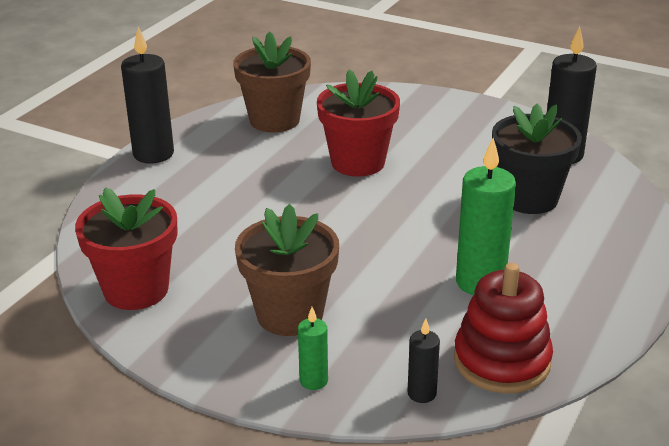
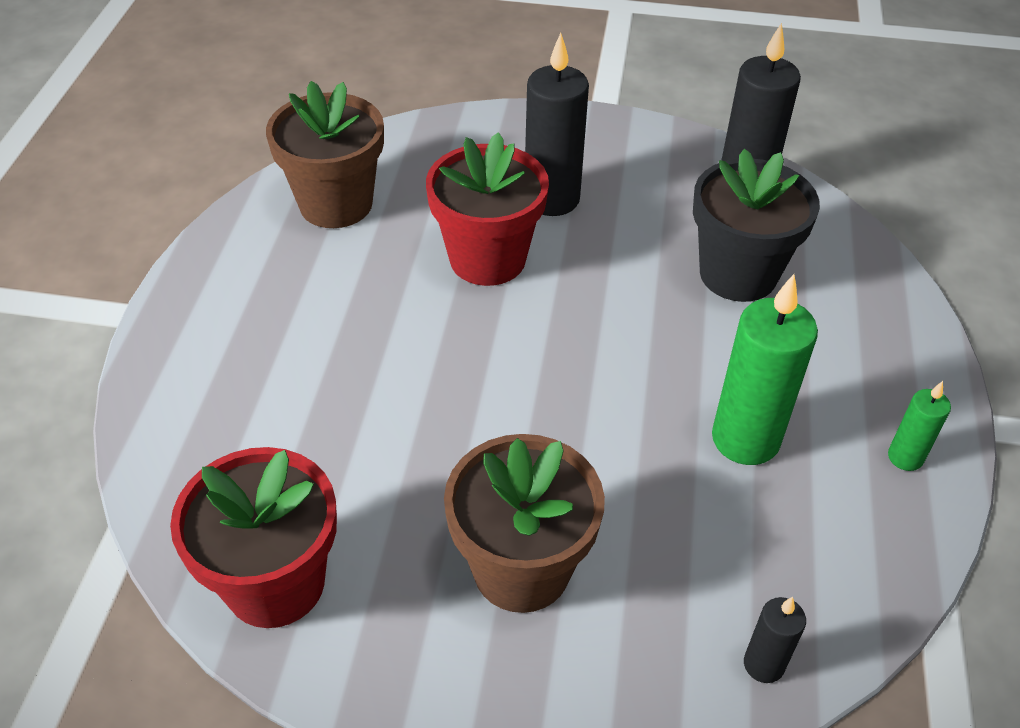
camera: 20 degrees left, 15 degrees up
(153, 154) = (184, 306): black candle -> black candle (551, 199)
(313, 381) = (611, 686): green candle -> green candle (905, 457)
(501, 361) = (836, 573): red stacking toy -> none

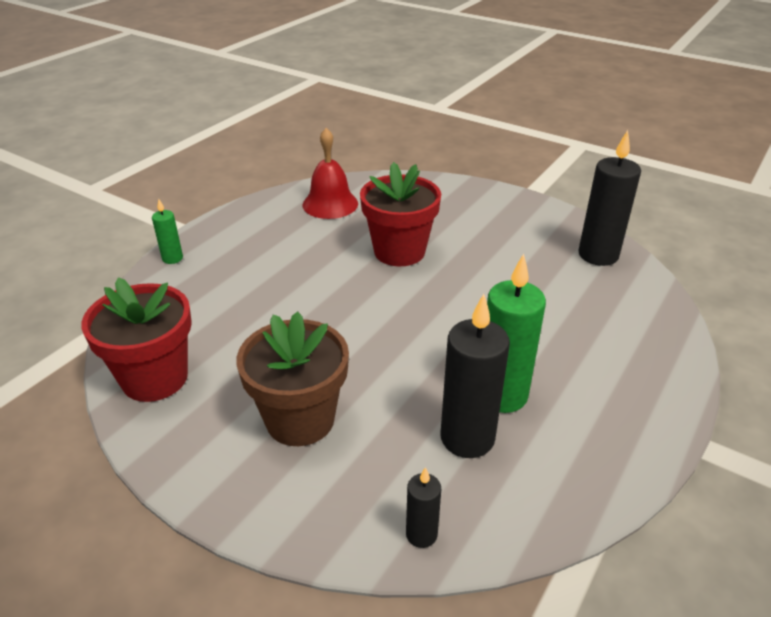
camera: 25 degrees right, 10 degrees down
(336, 204) = (330, 204): brown flower pot -> red bell
(551, 199) = (462, 231): black candle -> black candle (467, 438)
(738, 274) = (561, 301): black flower pot -> none
(905, 457) = (617, 443): green candle -> green candle (172, 258)

